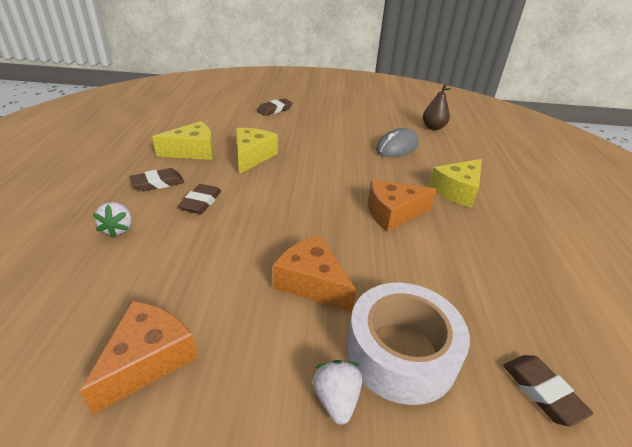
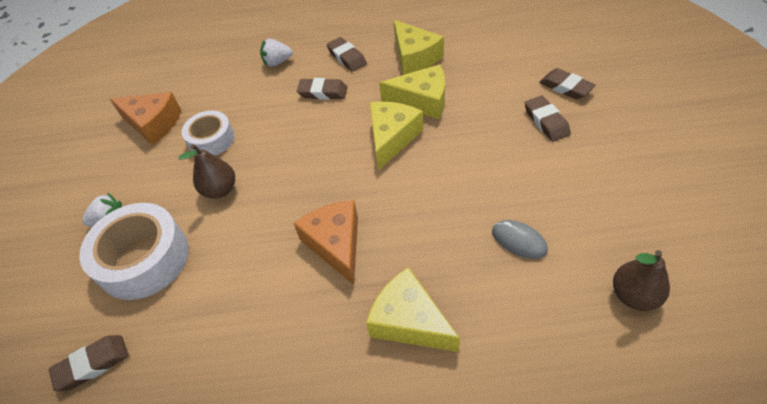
camera: 90 degrees right, 15 degrees up
(223, 290) = (211, 139): none -> white tape
(287, 175) = (392, 138): none -> yellow cheese
(302, 121) = (546, 122): none -> brown eraser
(312, 283) = (220, 190): orange cheese -> brown pear
(397, 147) = (519, 241): grey mouse -> grey mouse, size x0.65

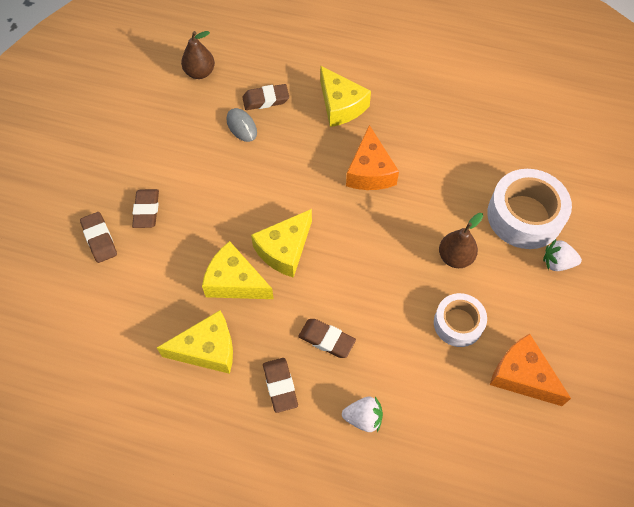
camera: 165 degrees left, 10 degrees up
(93, 364) = (557, 152): brown eraser -> brown eraser (266, 100)
(414, 57) = (207, 349): yellow cheese -> yellow cheese turned 90 degrees clockwise

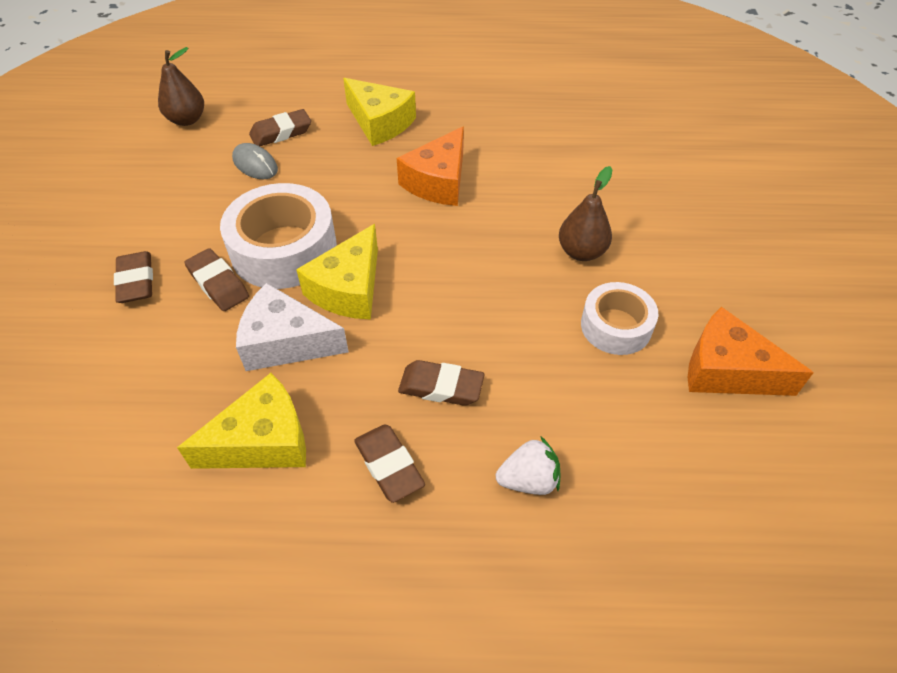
camera: 15 degrees left, 10 degrees down
(99, 239) = (67, 330): brown eraser -> brown eraser (218, 284)
(235, 282) = (286, 342): yellow cheese -> white cheese
(370, 171) = (438, 181): orange cheese -> orange cheese turned 45 degrees clockwise
(524, 216) = (648, 192): white tape -> white tape (284, 249)
(557, 263) = (710, 232): white strawberry -> none

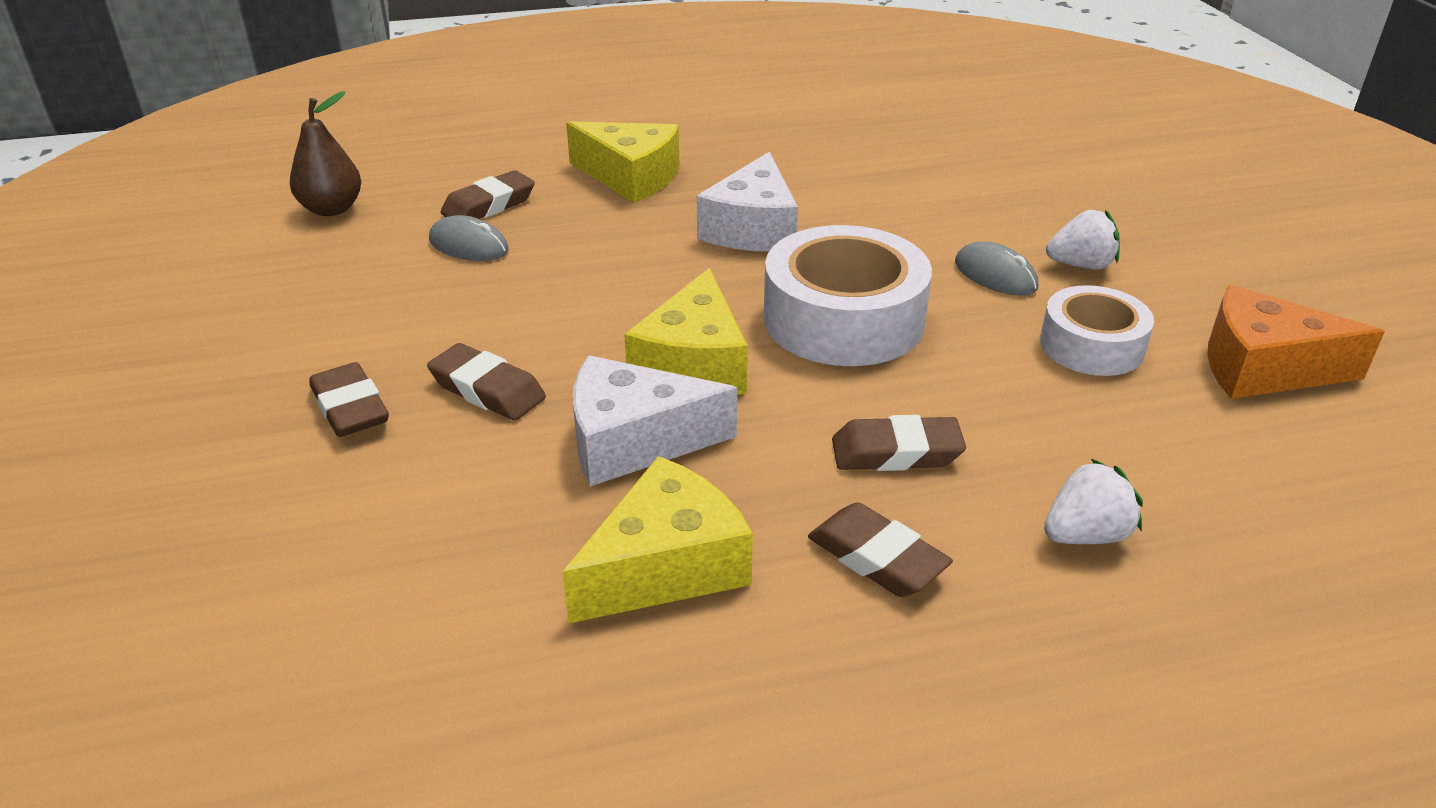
camera: 15 degrees left, 15 degrees down
(284, 249) = (568, 334): white tape -> white tape (843, 319)
(438, 181) = (753, 229): orange cheese -> white cheese
(581, 252) = (995, 275): brown pear -> grey mouse
(646, 254) = (1081, 265): none -> white strawberry

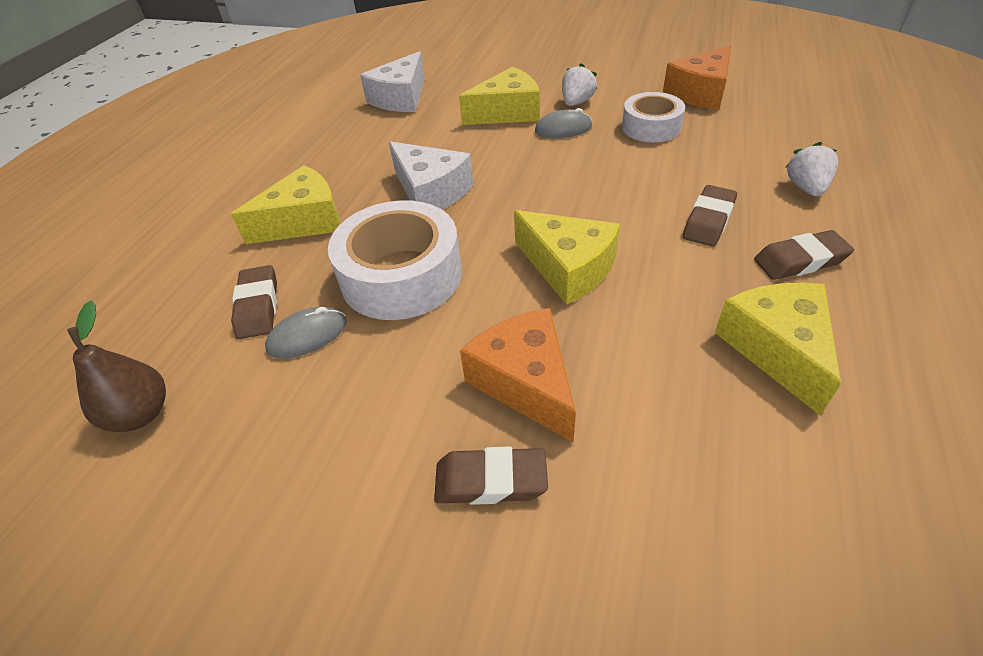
camera: 55 degrees left, 10 degrees up
(487, 390) = (525, 382): brown eraser -> orange cheese
(634, 441) = (637, 322): white cheese -> white cheese (401, 98)
(843, 319) = (564, 193): white tape -> white tape (401, 275)
(985, 221) = (507, 112): none -> yellow cheese

